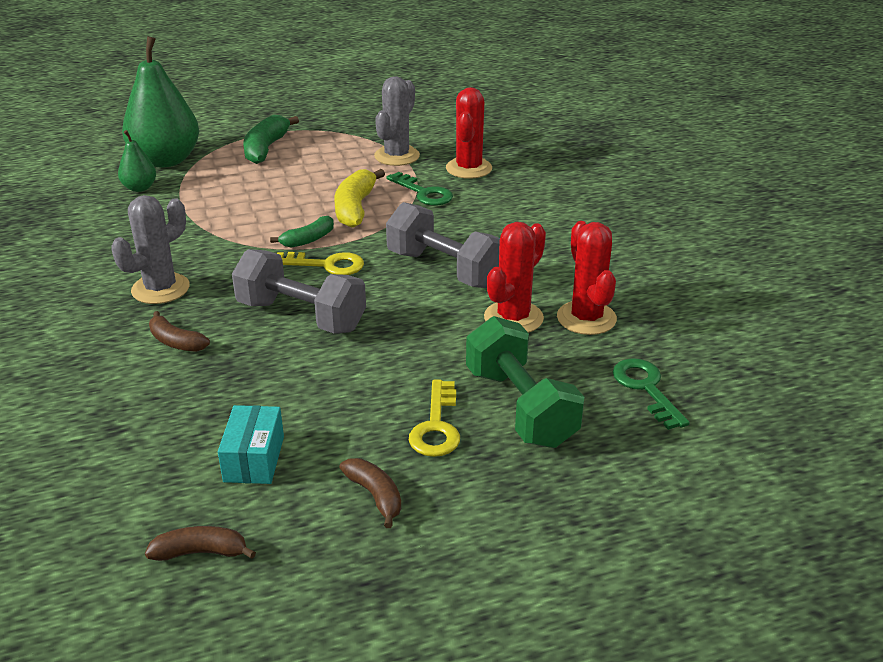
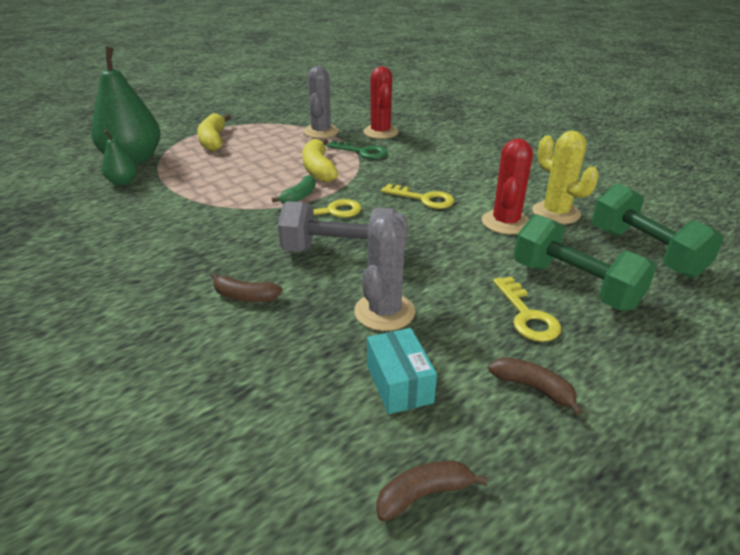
camera: 20 degrees left, 0 degrees up
(160, 289) = (198, 255): grey cactus -> grey cactus (384, 312)
(266, 148) = (213, 140): green banana -> yellow banana
(444, 269) = (424, 199): grey dumbbell -> yellow key
(586, 318) = (556, 213): red cactus -> yellow cactus
(646, 388) = (645, 252): green key -> green dumbbell

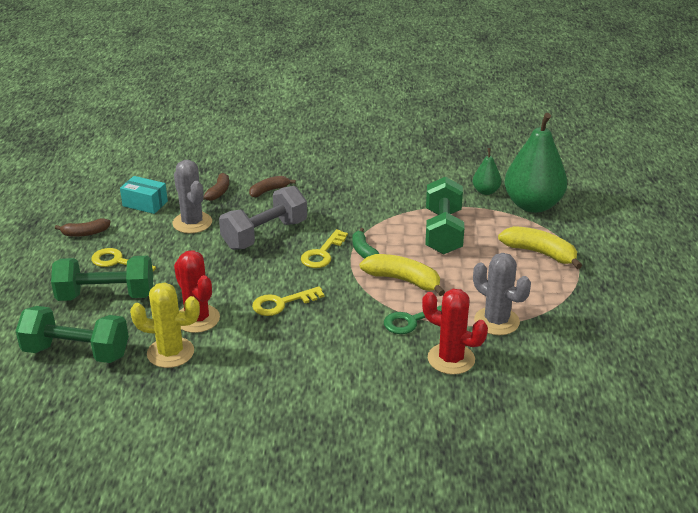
camera: 130 degrees right, 0 degrees up
(223, 177) = (443, 232): none -> green dumbbell
(424, 494) = (96, 184): brown banana -> brown banana (218, 192)

